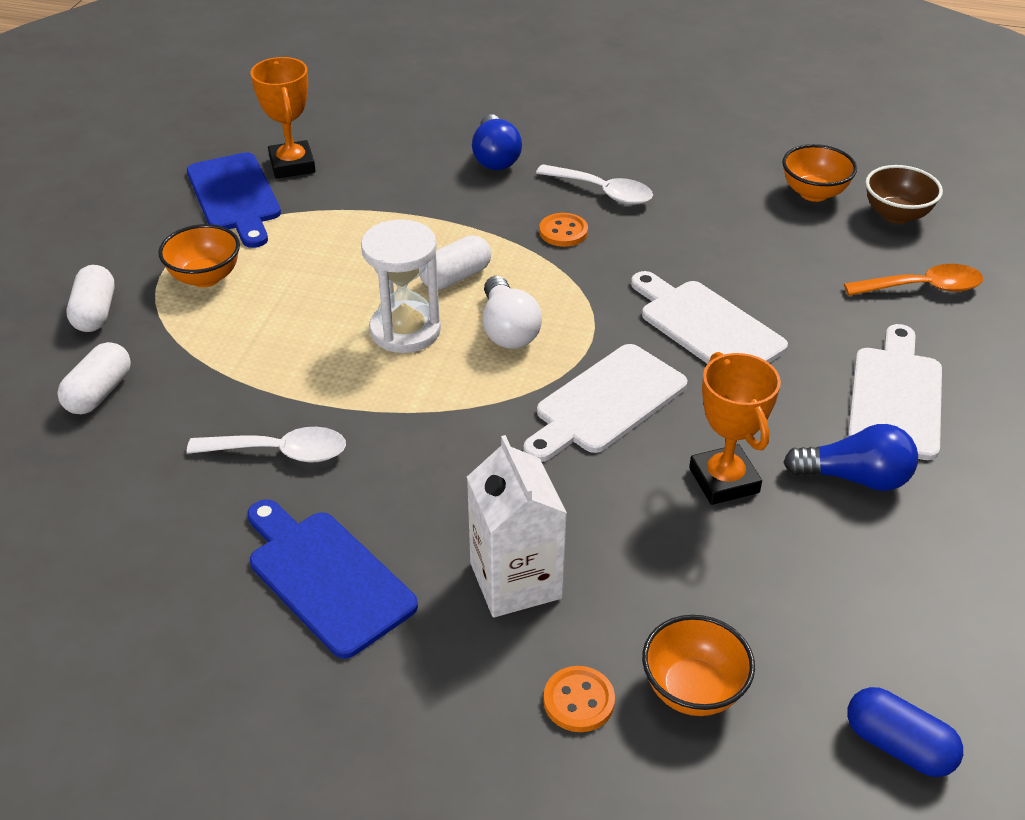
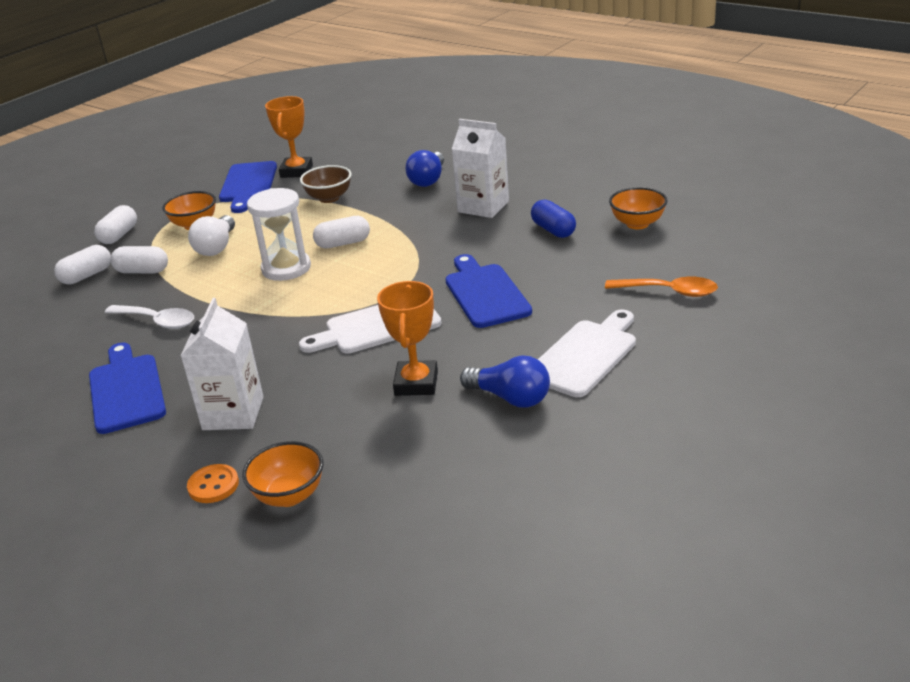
camera: 25 degrees right, 10 degrees down
(186, 370) = (142, 271): none -> white capsule
(508, 329) = (350, 277): white light bulb -> white light bulb (217, 247)
(563, 232) = (436, 226): orange button -> none
(602, 192) = (483, 207): white spoon -> white carton
(706, 326) = (485, 293): white cutting board -> blue cutting board
(896, 215) = (690, 244): brown bowl -> brown bowl (329, 198)
(898, 745) = (396, 559): blue capsule -> blue capsule (553, 230)

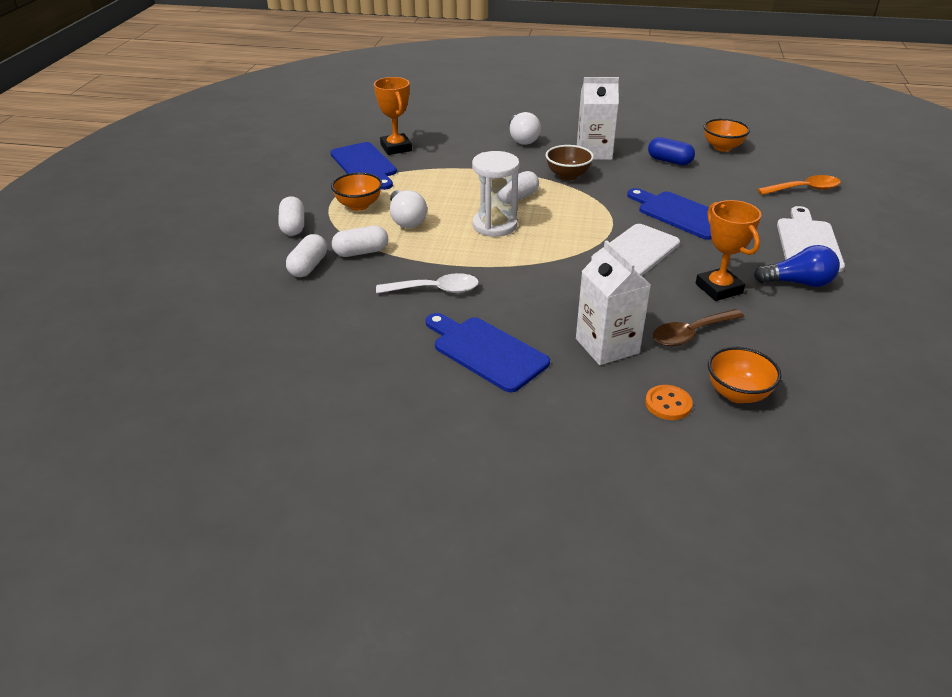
camera: 30 degrees left, 5 degrees up
(325, 423) = (691, 334): none -> brown spoon
(329, 198) = (456, 165): brown bowl -> brown bowl (568, 175)
(428, 180) = (522, 139): blue light bulb -> white light bulb

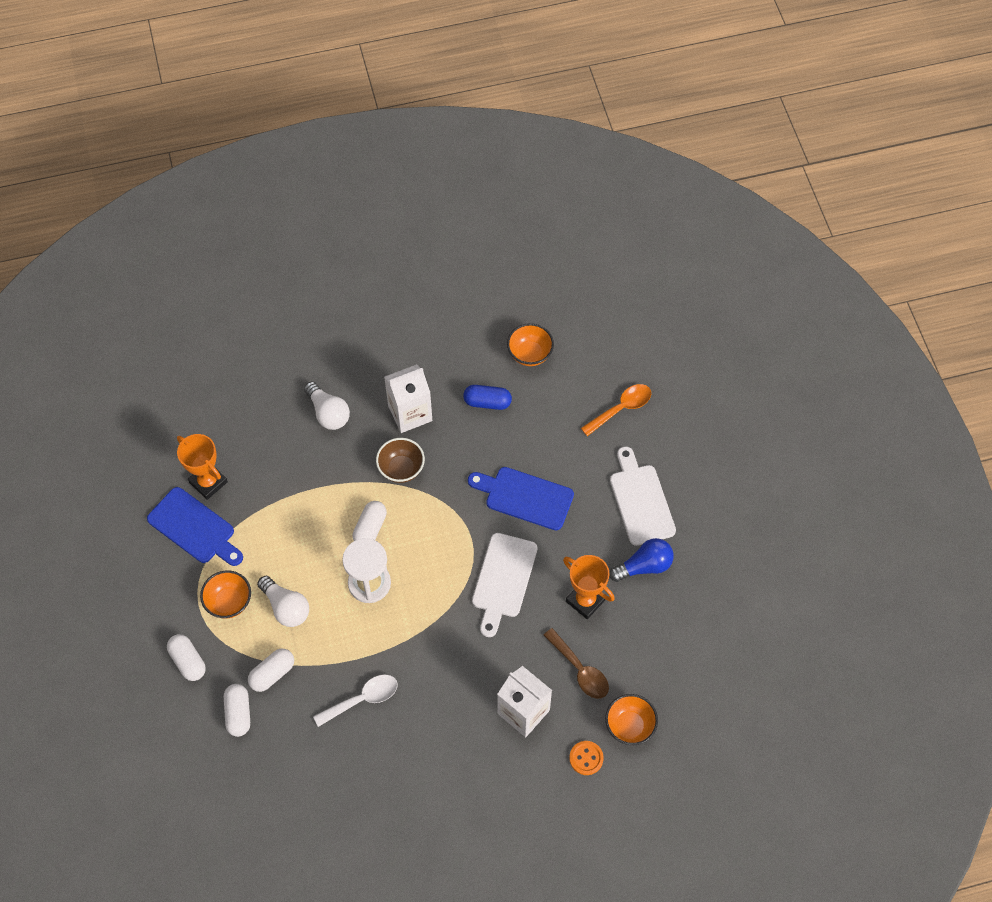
camera: 25 degrees left, 25 degrees up
(486, 351) = (437, 758): blue cutting board -> none
(691, 334) = (580, 670): brown spoon -> brown spoon turned 75 degrees counterclockwise

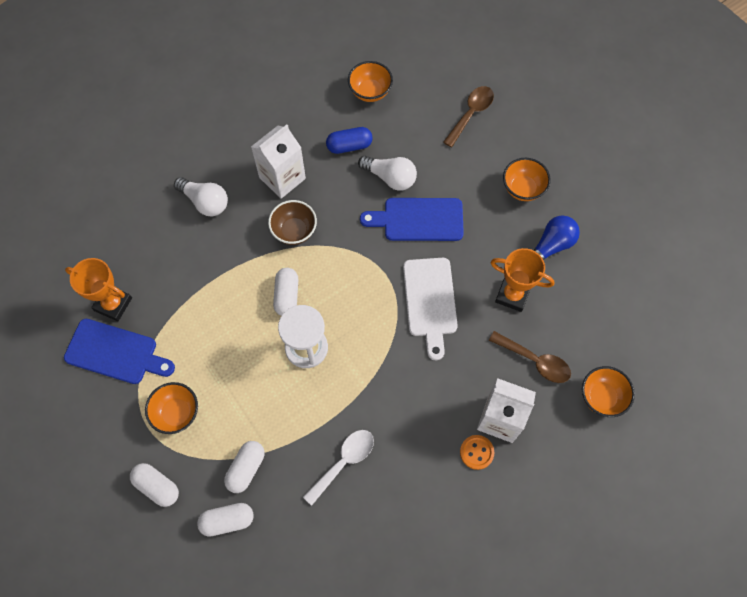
camera: 20 degrees left, 5 degrees up
(238, 713) = (227, 520): white capsule -> white capsule turned 75 degrees counterclockwise
(286, 607) = (235, 399): white light bulb -> white light bulb (390, 177)
(586, 758) = (576, 442): orange button -> orange button (476, 452)
(621, 408) = (471, 114): orange spoon -> brown spoon
(641, 500) = (523, 189): white cutting board -> orange bowl

